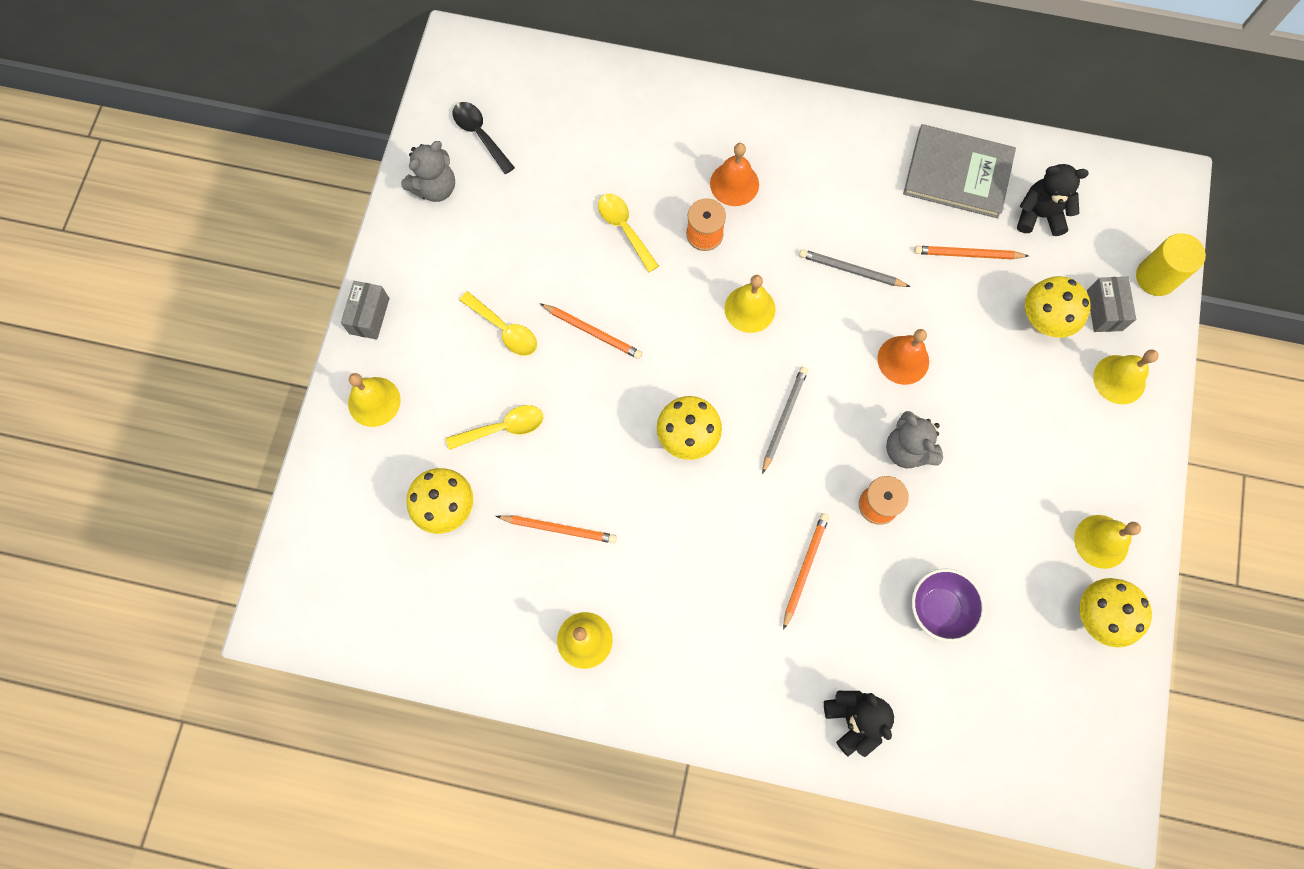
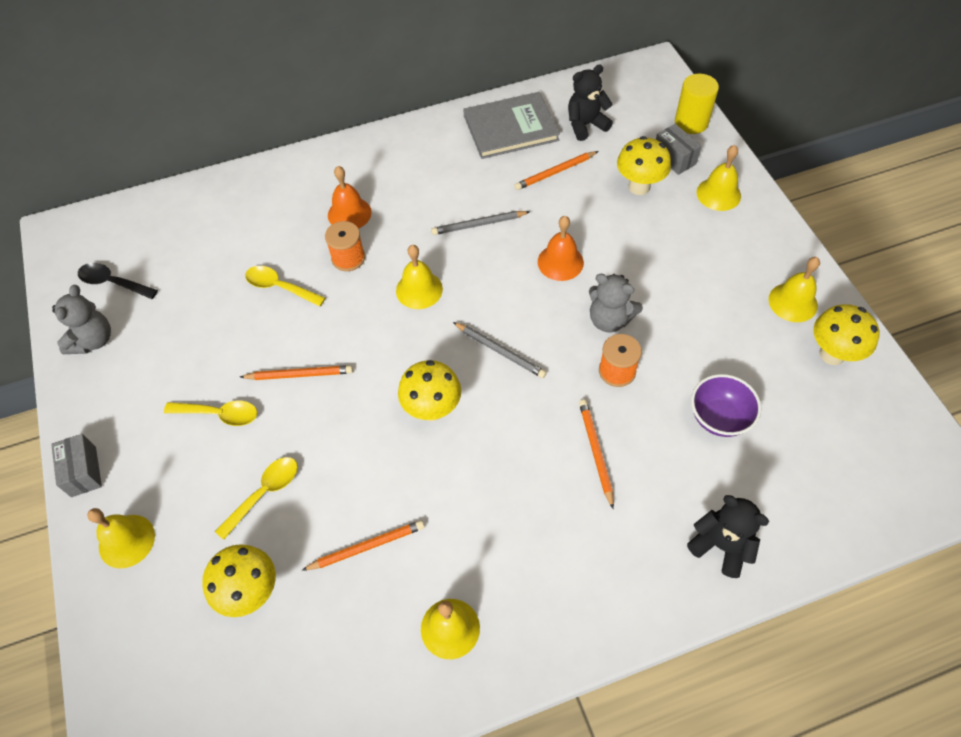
camera: 30 degrees left, 15 degrees down
(784, 418) = (500, 351): grey pencil -> grey pencil turned 135 degrees clockwise

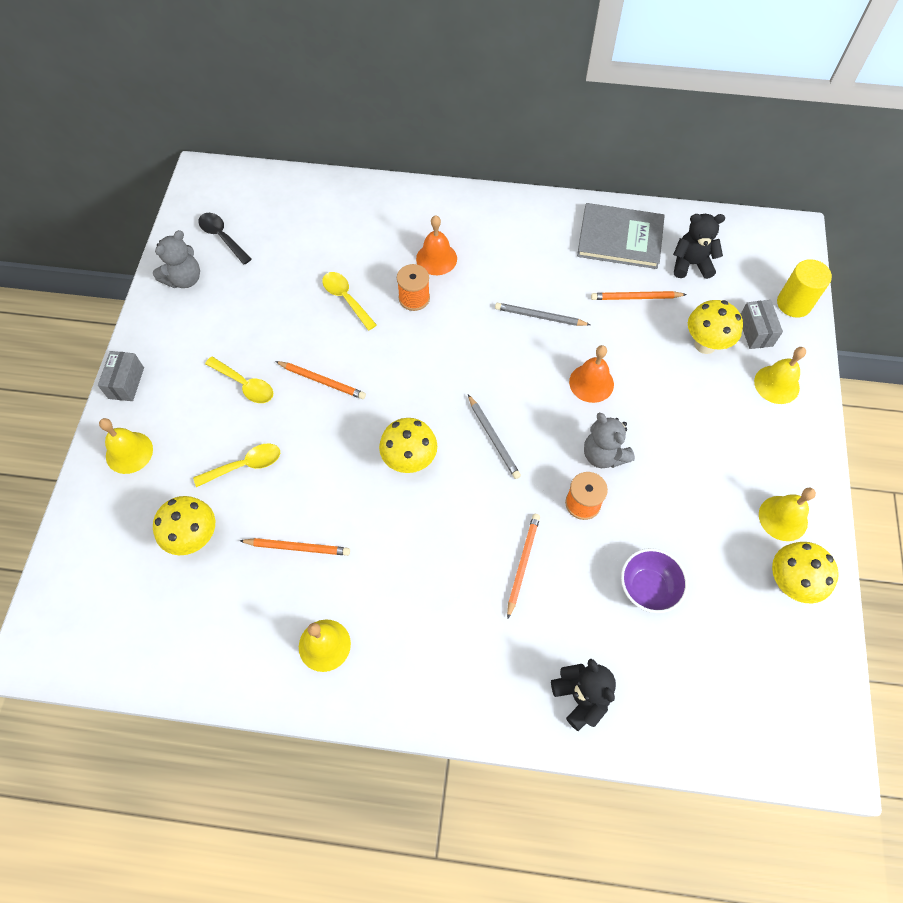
camera: 25 degrees right, 5 degrees up
(419, 290) = (456, 352): yellow bell -> none

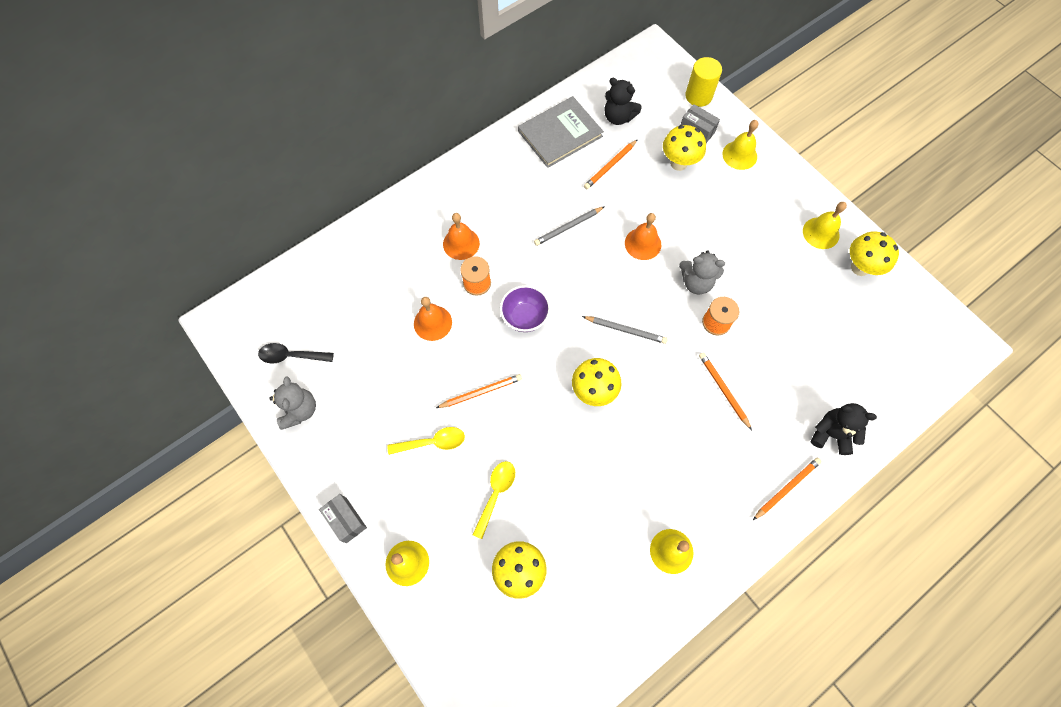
camera: 45 degrees left, 5 degrees up
(297, 547) = (589, 511): orange pencil -> orange pencil (786, 488)
(346, 299) = (432, 323): yellow spoon -> orange bell
(647, 588) = (799, 339): purple bowl -> purple bowl (525, 317)
(691, 264) = (618, 117): black teddy bear -> black teddy bear turned 105 degrees counterclockwise

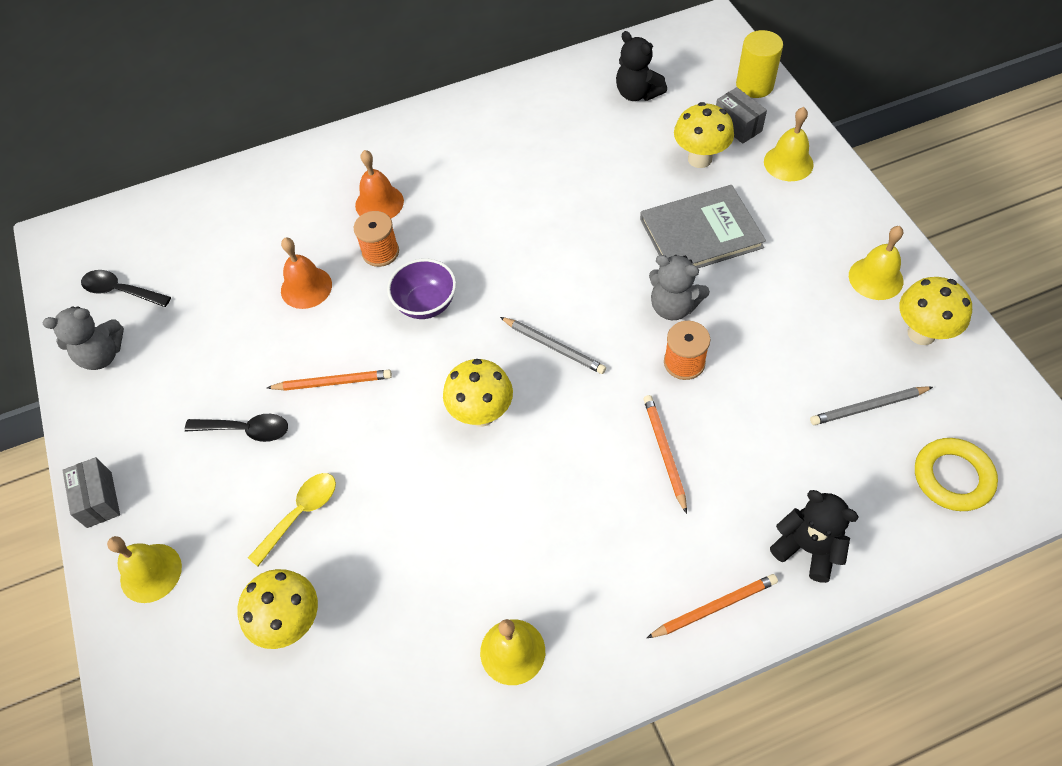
camera: 20 degrees right, 10 degrees down
(299, 410) = (102, 355): grey teddy bear -> grey teddy bear turned 60 degrees clockwise
(432, 442) = (246, 430): yellow spoon -> black spoon
(560, 134) = (554, 100): grey book -> grey book (700, 233)
(568, 227) = (523, 208): grey pencil -> grey pencil (868, 407)
(610, 166) = (606, 147): orange pencil -> none
(643, 243) = (616, 246): orange bell -> none
(904, 364) = (952, 477): none -> yellow ring

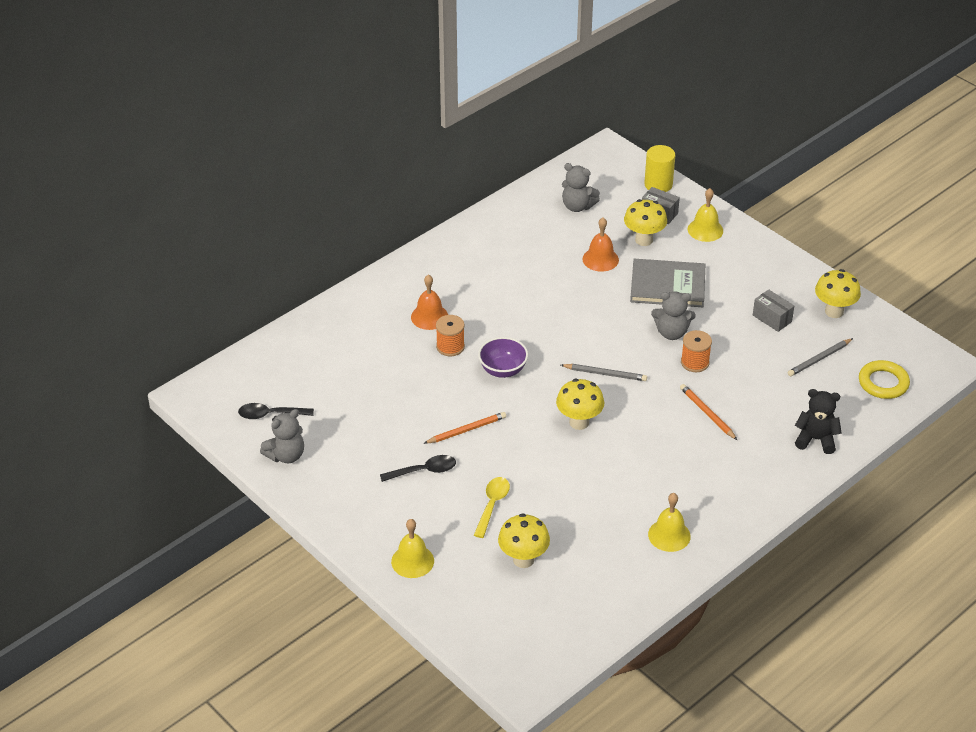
camera: 25 degrees left, 15 degrees down
(99, 499) = (347, 534): grey box -> grey box (772, 318)
(306, 287) = (410, 380): orange bell -> orange bell (600, 259)
(637, 93) = (577, 206): black teddy bear -> grey teddy bear
(700, 233) = (667, 285): grey book -> grey book turned 45 degrees clockwise
(714, 607) = (776, 482): orange pencil -> none
(875, 278) = (793, 287): yellow bell -> none

